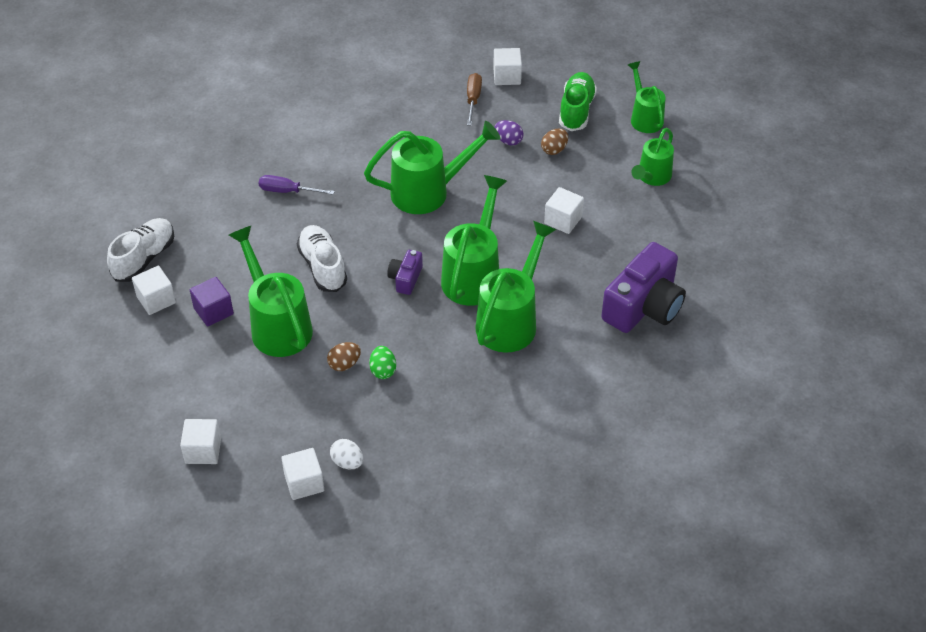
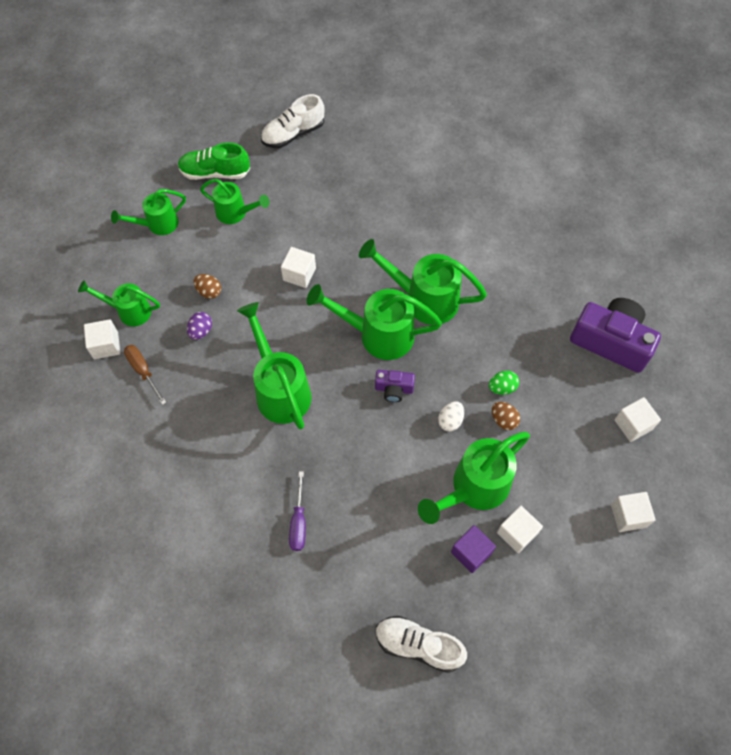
camera: 100 degrees left, 15 degrees up
(156, 300) = (470, 614): white cube -> white cube (517, 533)
(322, 267) = (394, 464): white shoe -> white shoe (293, 134)
(347, 462) = (603, 396): white egg -> white egg (450, 420)
(473, 99) = (143, 371): brown screwdriver -> brown screwdriver turned 60 degrees clockwise
(542, 93) = (129, 311): none -> green watering can
(576, 110) = (152, 279): green shoe -> green shoe (215, 172)
(644, 306) = (386, 207): purple camera -> purple camera (611, 341)

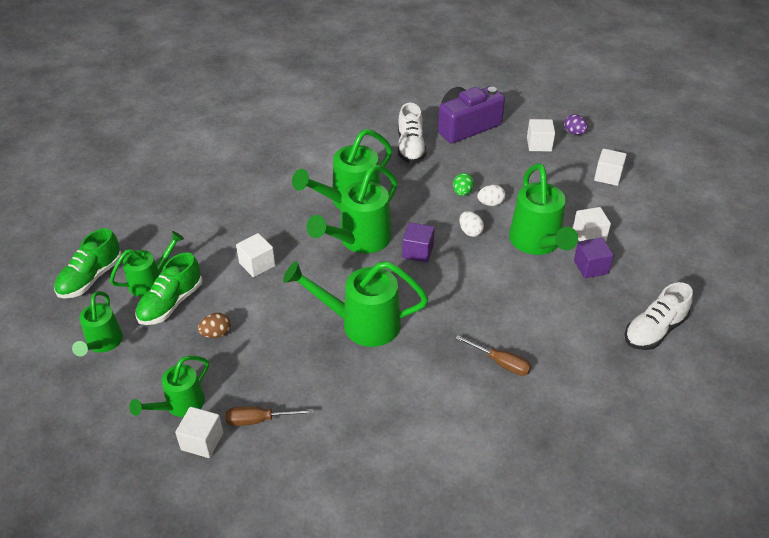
camera: 60 degrees left, 20 degrees down
(201, 331) = (253, 356): purple egg -> purple egg (574, 133)
(221, 241) = (171, 303): none -> green shoe
(293, 134) = (109, 210): white shoe -> white shoe (410, 147)
(298, 522) = (501, 363): purple screwdriver -> brown screwdriver
(394, 389) = (417, 252): purple camera -> purple cube
(503, 420) = (490, 203): brown egg -> white egg

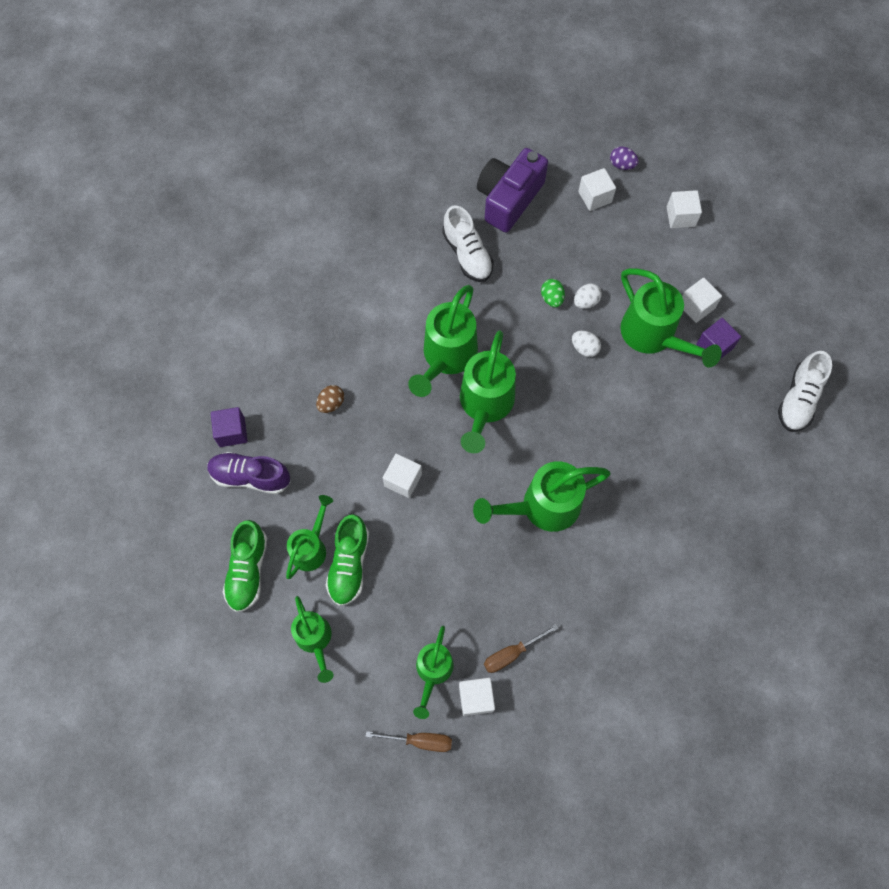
camera: 25 degrees left, 25 degrees up
(142, 222) = (250, 477): none -> purple shoe
(216, 333) = (415, 579): brown egg -> brown egg (331, 403)
(417, 252) = (548, 396): purple cube -> purple cube (232, 432)
(501, 363) = (686, 495): brown screwdriver -> brown screwdriver (420, 740)

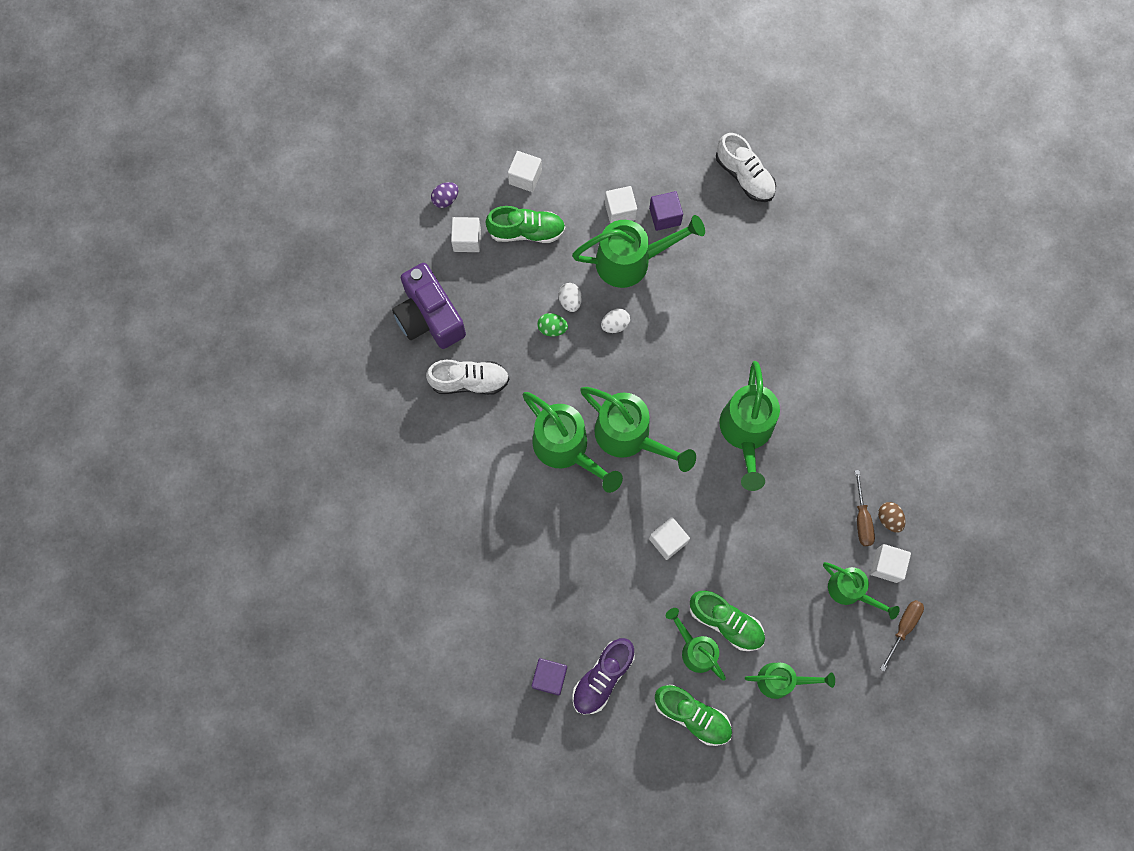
camera: 65 degrees left, 5 degrees up
(331, 403) = (563, 573): brown egg -> brown egg (889, 519)
(630, 239) = (526, 231): none -> green shoe

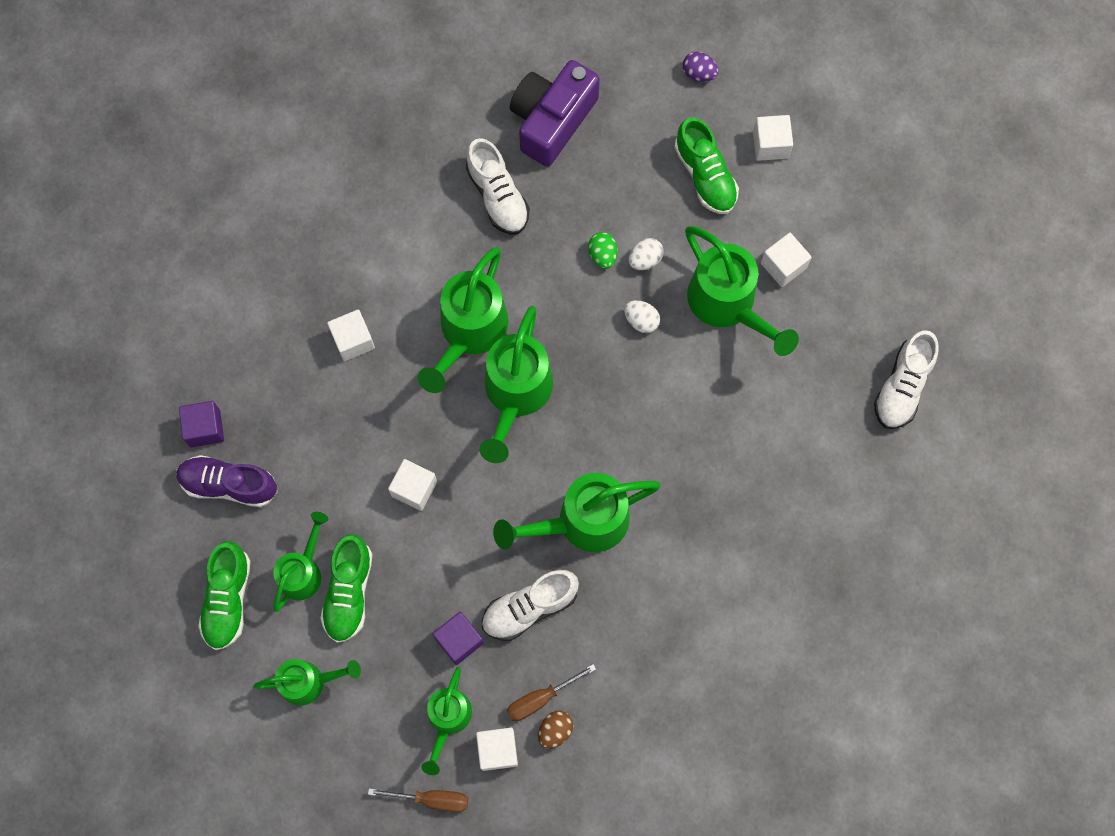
camera: 65 degrees right, 0 degrees up
(467, 240) = (662, 117): white cube -> white cube (353, 340)
(665, 216) = (803, 318): purple cube -> purple cube (459, 640)
(781, 680) = (309, 682): green watering can -> green watering can turned 75 degrees counterclockwise
(793, 497) = (529, 607): none -> white shoe

